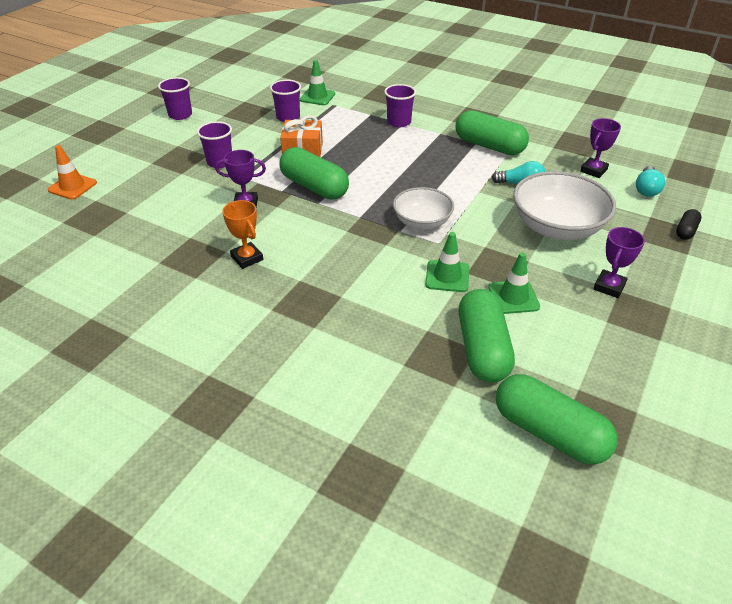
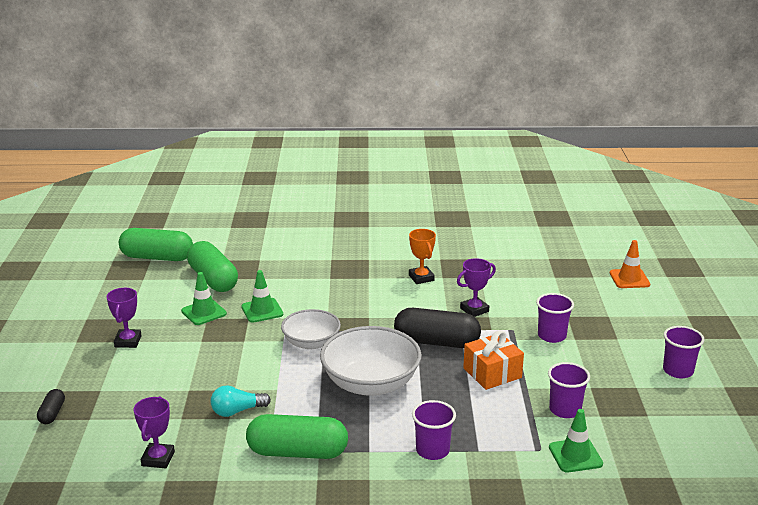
camera: 150 degrees right, 15 degrees down
(247, 258) = (421, 278): orange trophy -> orange trophy turned 45 degrees clockwise
(314, 187) = (436, 342): green capsule -> black capsule
(556, 227) = (184, 376): white bowl -> white bowl (370, 383)
(646, 189) = (92, 452): turquoise light bulb -> none

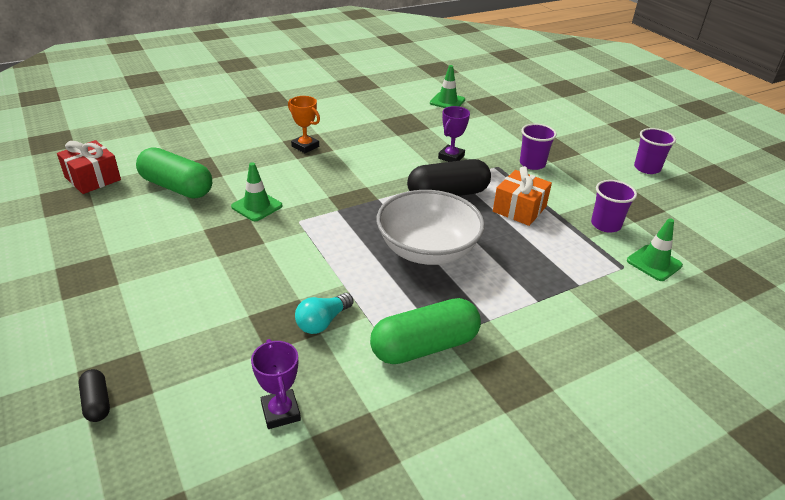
camera: 30 degrees left, 10 degrees up
(128, 341) = (130, 280): purple trophy -> none
(157, 257) = (93, 178): green capsule -> red gift
(204, 312) = (195, 224): green traffic cone -> green traffic cone (447, 101)
(311, 343) = (335, 226): white bowl -> none
(421, 278) = (380, 139): orange trophy -> orange trophy (305, 146)
(432, 450) = (543, 299): purple cup -> none
(629, 279) = (540, 104): orange traffic cone -> none

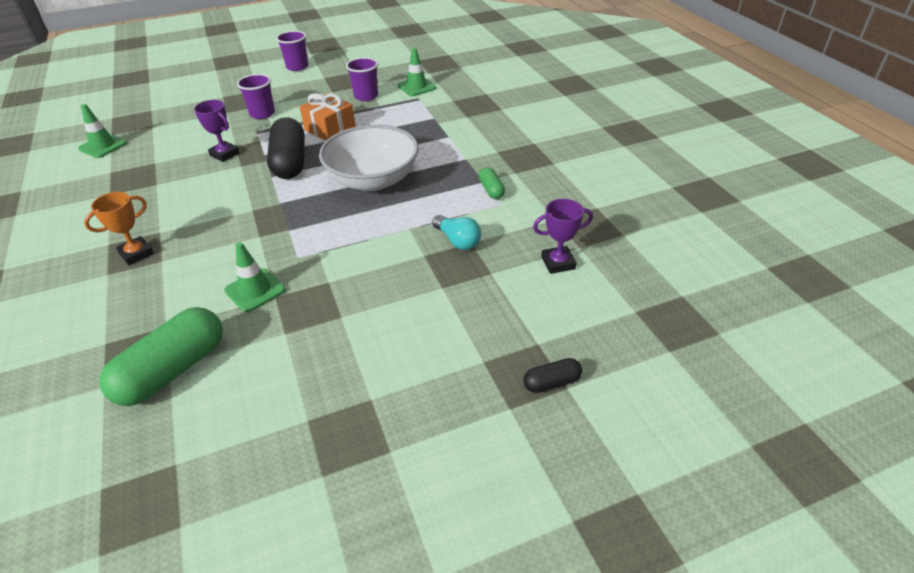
camera: 80 degrees left, 5 degrees up
(93, 178) = (90, 482): red gift -> none
(424, 346) = (491, 190): green capsule -> green capsule, size x0.48

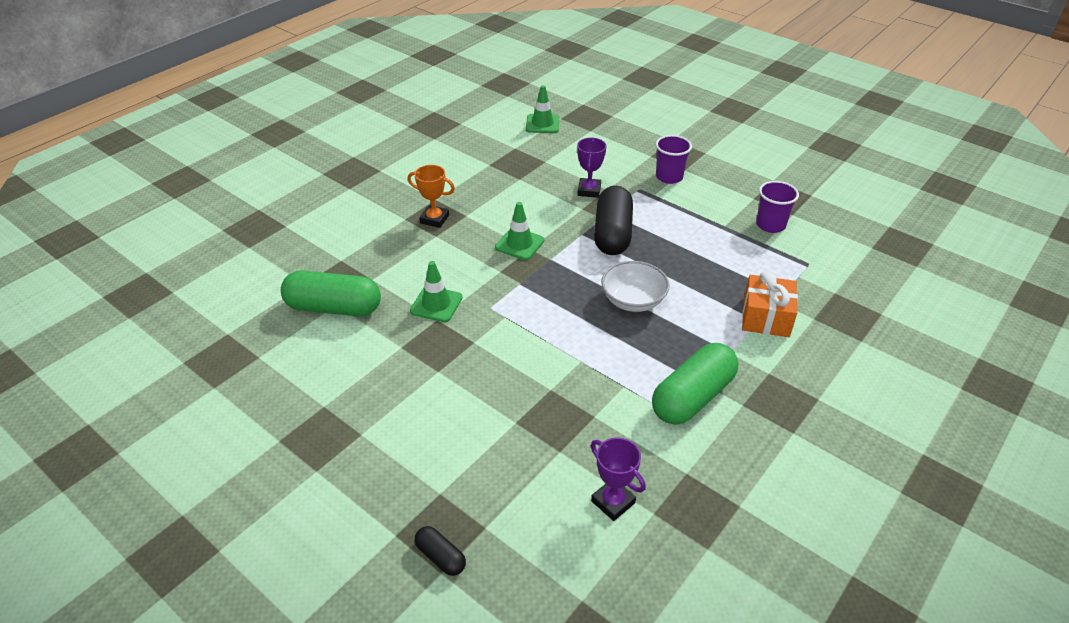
camera: 60 degrees right, 0 degrees up
(290, 162) = (612, 234): black capsule -> black capsule turned 45 degrees counterclockwise
(297, 67) = (772, 153): purple cup -> none
(330, 129) = (687, 231): orange gift -> orange gift (766, 317)
(373, 180) = (633, 300): white bowl -> white bowl, size x0.63
(416, 87) = (830, 252): green traffic cone -> green traffic cone (519, 244)
(457, 241) = (589, 405): turquoise light bulb -> none
(491, 190) = (692, 397): green capsule -> green capsule, size x2.10

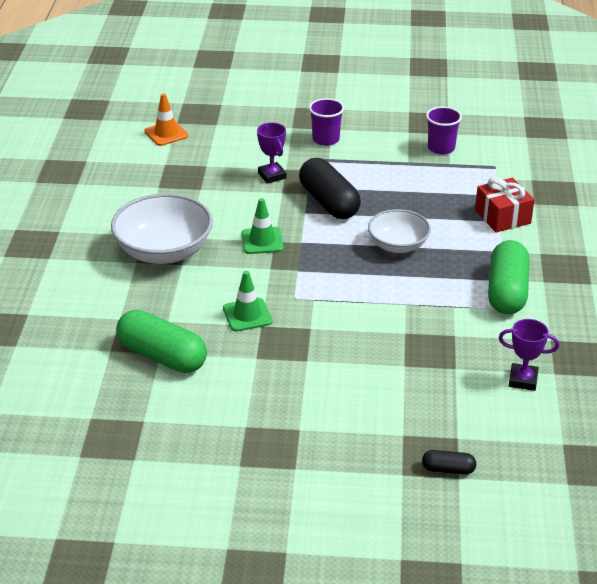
camera: 35 degrees left, 5 degrees down
(334, 308) = (162, 356): green capsule -> green capsule turned 60 degrees clockwise
(434, 219) = (164, 251): orange trophy -> white bowl
(542, 124) = (166, 134): green traffic cone -> orange traffic cone
(766, 317) = (502, 217): orange gift -> red gift

